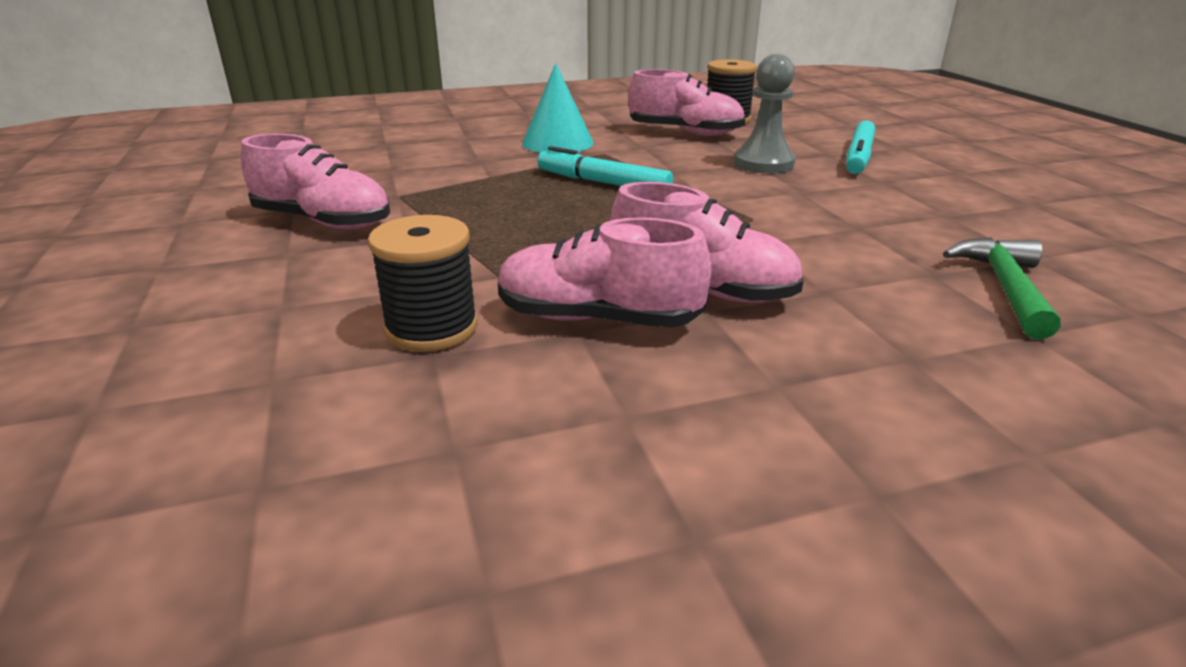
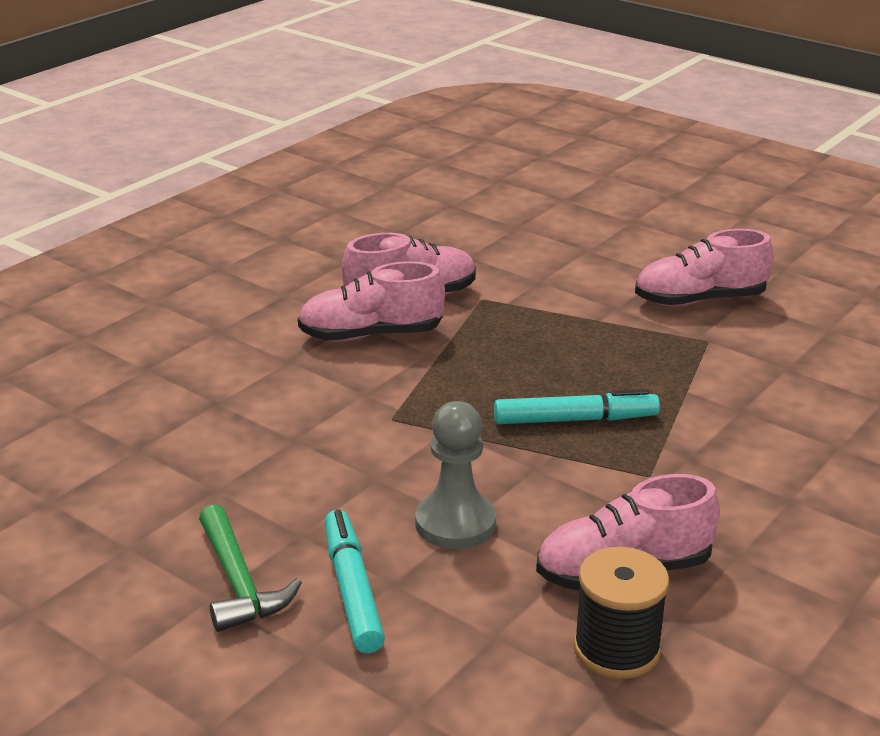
camera: 145 degrees right, 0 degrees up
(431, 328) = (490, 265): black spool -> none
(557, 143) = (729, 476): turquoise cone -> none
(1004, 287) = (162, 405): green hammer -> green hammer (239, 583)

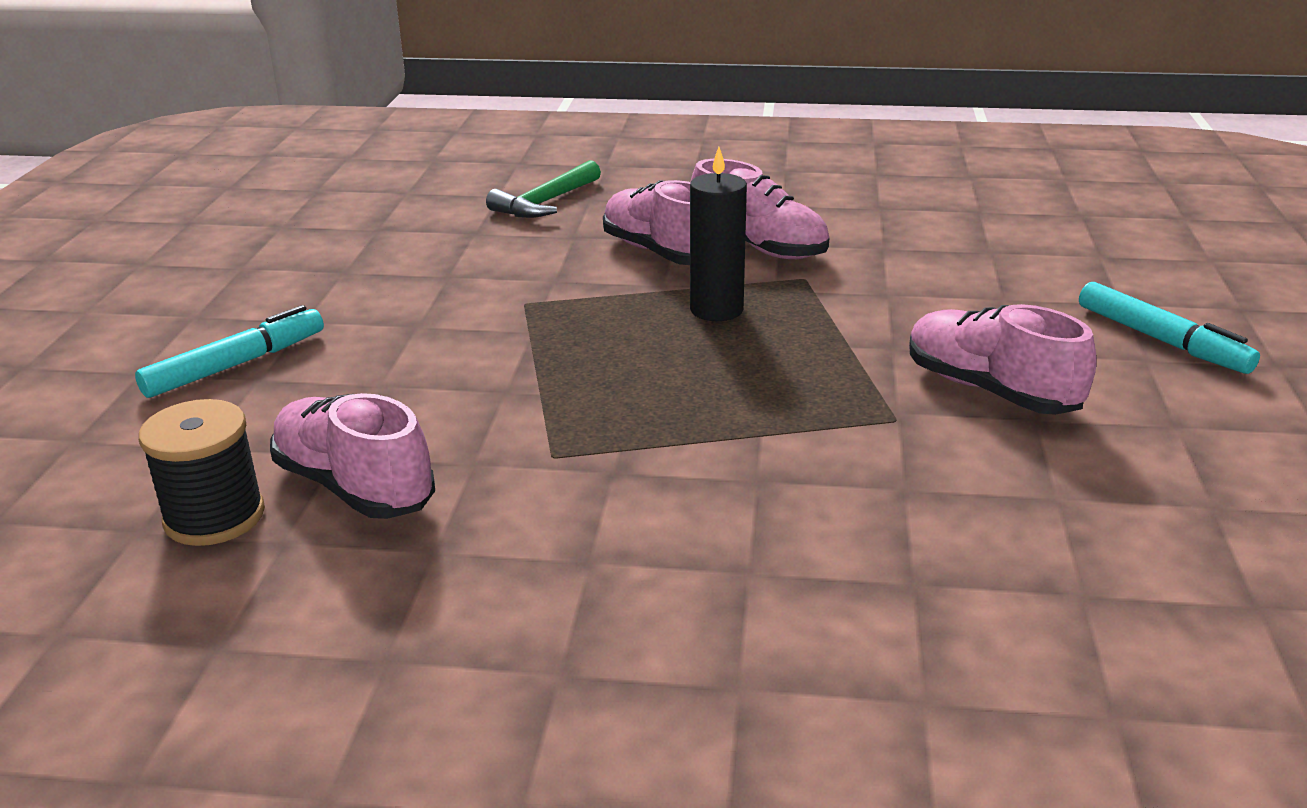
camera: 60 degrees right, 0 degrees up
(239, 583) = (218, 319): green hammer -> green hammer (545, 203)
(455, 523) = (373, 379): grey pawn -> none
(495, 346) = (716, 310): none -> black candle
(575, 420) = (619, 387): turquoise marker -> turquoise marker (1161, 340)

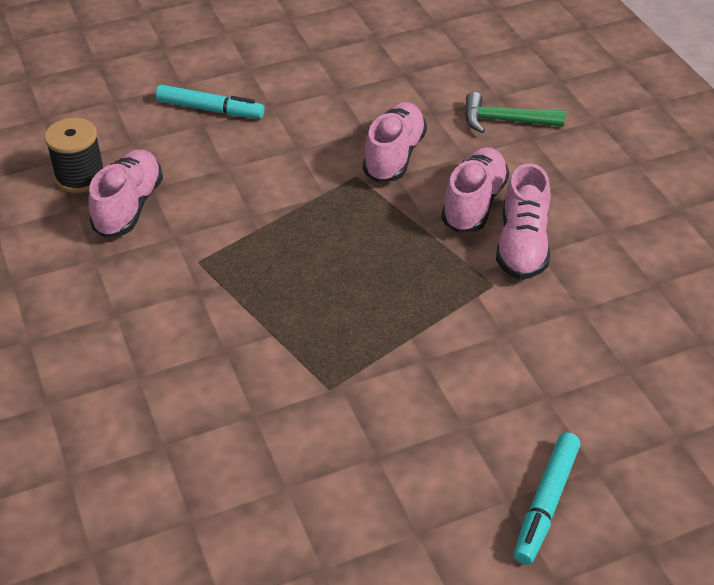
camera: 60 degrees right, 15 degrees up
(716, 310) = (412, 260): black candle -> none
(990, 390) = (398, 424): pink shoe -> pink shoe (394, 156)

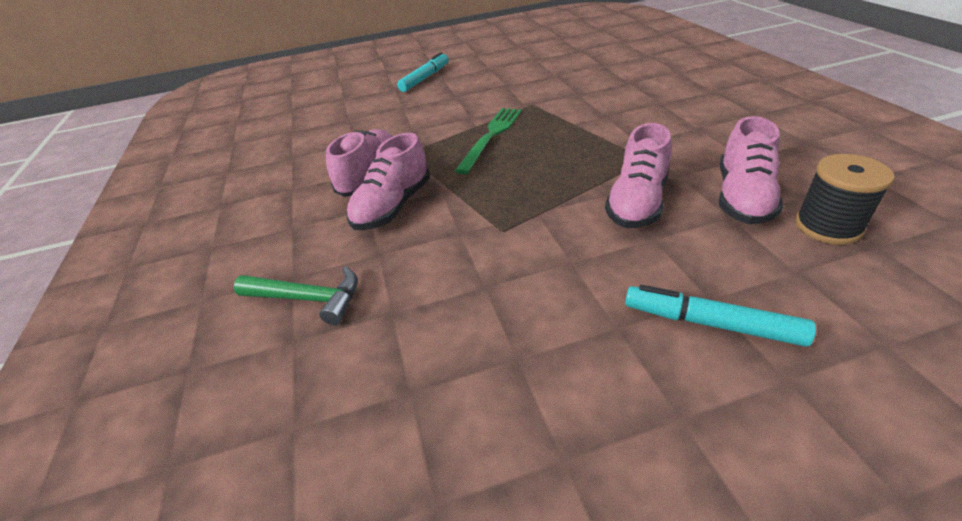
camera: 170 degrees left, 5 degrees down
(385, 312) = (491, 136): none -> green fork
(394, 156) = (457, 253): pink shoe -> pink shoe (637, 202)

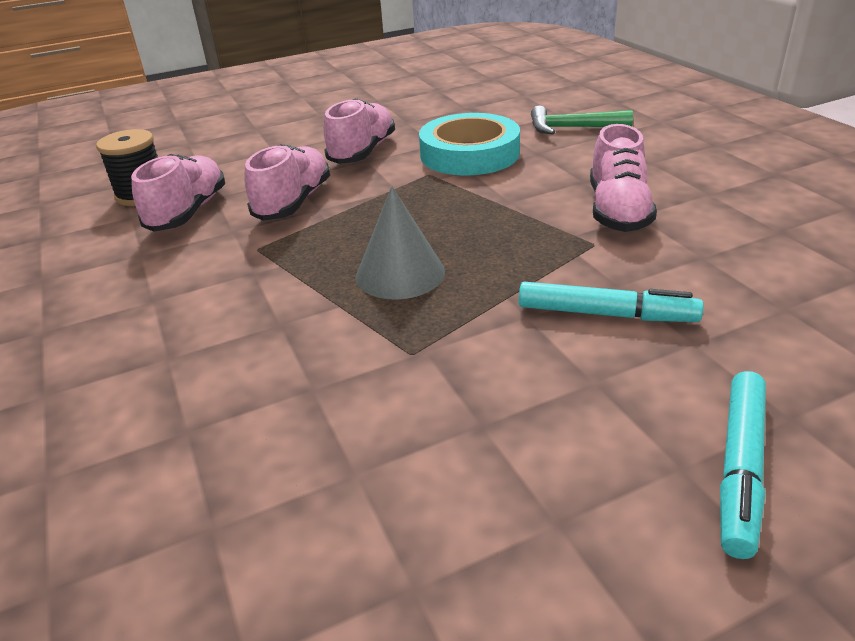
camera: 170 degrees right, 5 degrees down
(393, 206) = (556, 184): pink shoe -> pink shoe (362, 152)
(450, 260) = (469, 154): none -> turquoise tape
(491, 136) = (473, 276): green fork -> none
(536, 139) = (400, 273): none -> grey cone
(711, 323) = (281, 142): turquoise marker -> turquoise marker (606, 314)

